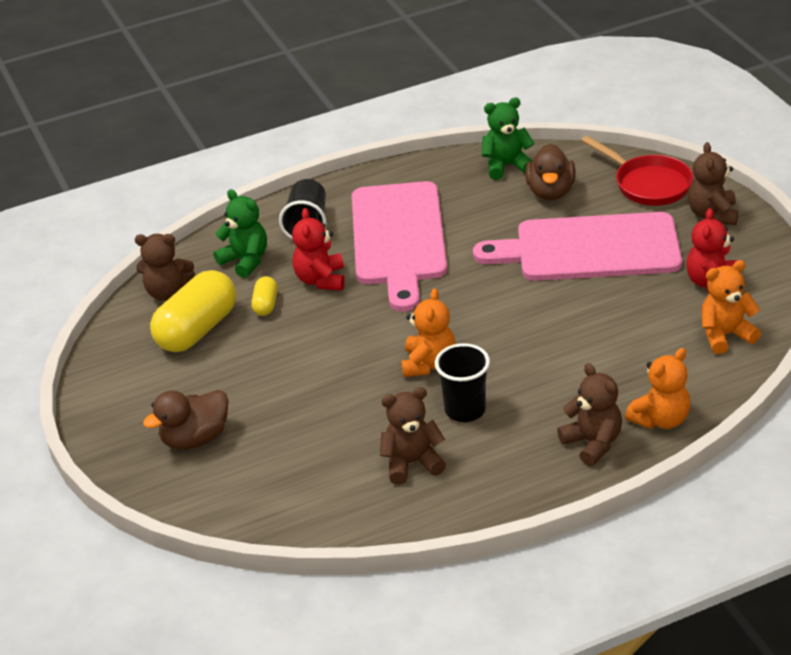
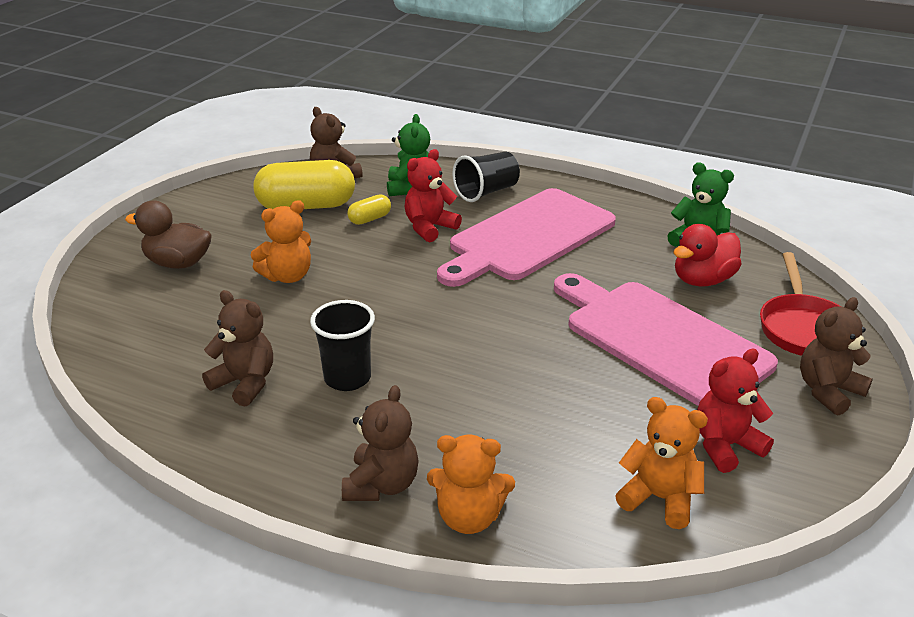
camera: 45 degrees right, 5 degrees down
(429, 363) = (388, 328): orange teddy bear -> orange teddy bear (287, 276)
(550, 192) = (702, 280): brown duck -> red duck

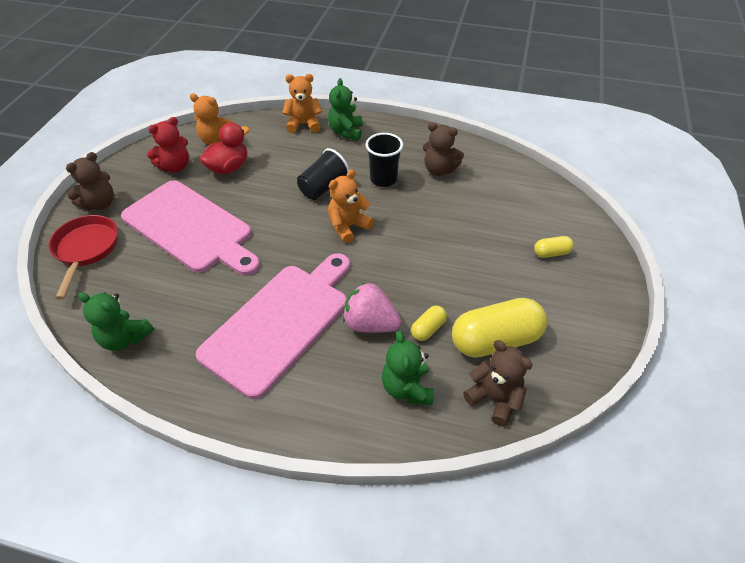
camera: 170 degrees right, 15 degrees up
(178, 263) = (551, 253): brown duck -> yellow capsule
(287, 276) = (461, 251): orange teddy bear -> orange teddy bear (348, 226)
(381, 485) = (346, 132): brown teddy bear -> green teddy bear
(429, 228) = (370, 324): red teddy bear -> pink strawberry
(486, 192) = (325, 392): black cup -> black cup (323, 187)
(702, 280) = (140, 289): red duck -> red duck (228, 167)

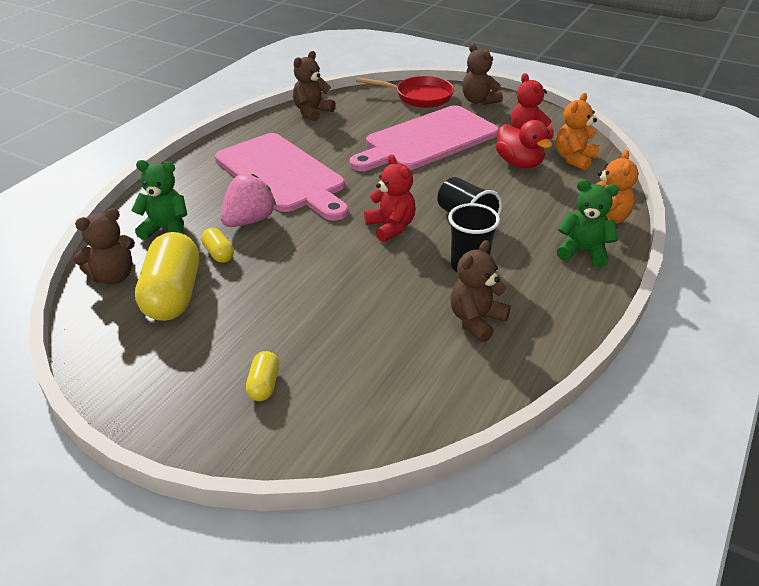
camera: 105 degrees right, 10 degrees down
(125, 338) = (312, 112): green teddy bear -> brown teddy bear
(348, 226) = (391, 227): orange teddy bear -> red teddy bear

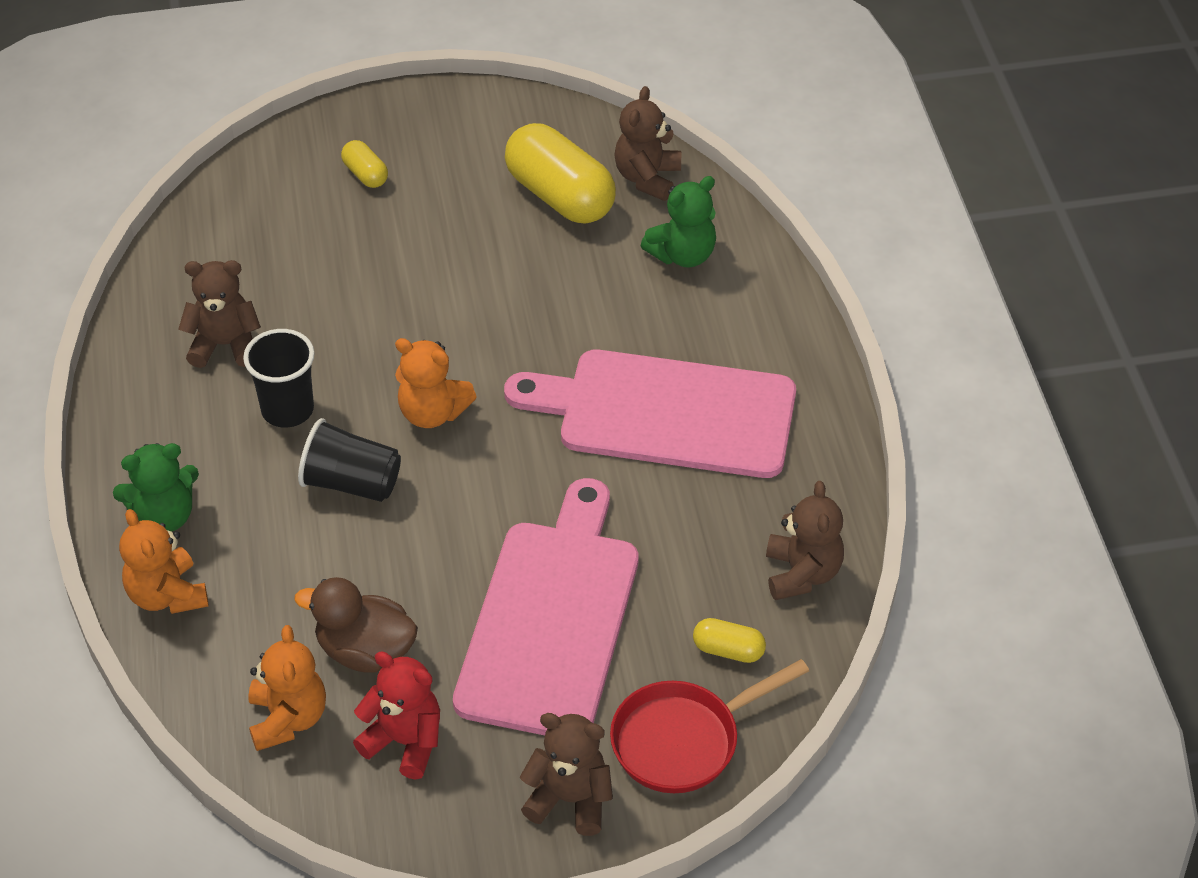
camera: 140 degrees right, 10 degrees up
(219, 254) = (581, 262): yellow capsule -> yellow capsule (728, 650)
(249, 221) = (609, 320): pink strawberry -> none
(391, 227) = (432, 413): red teddy bear -> orange teddy bear
(476, 320) = (225, 345): brown teddy bear -> brown teddy bear turned 90 degrees counterclockwise
(519, 163) = (365, 651): red duck -> brown duck

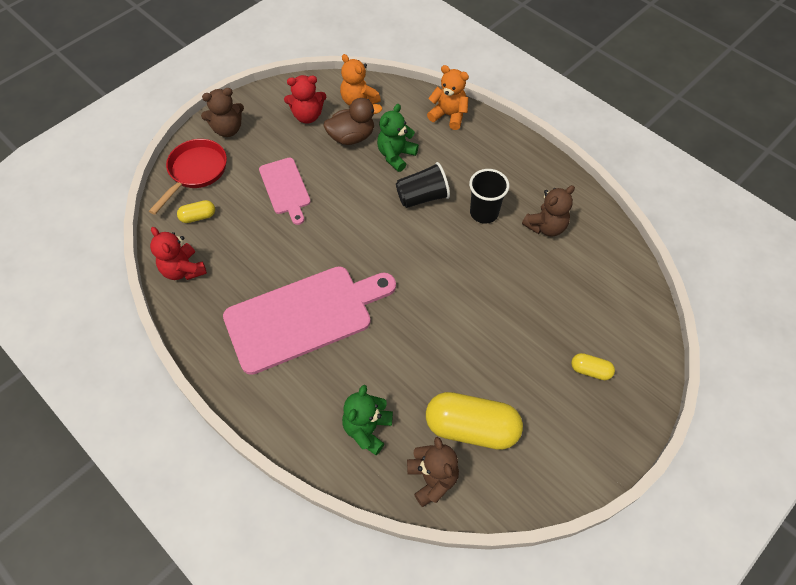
camera: 145 degrees right, 10 degrees up
(164, 516) = (483, 141): green teddy bear -> green teddy bear (396, 155)
(432, 413) = (418, 250): orange teddy bear -> none
(551, 619) = (285, 188): pink cutting board -> pink cutting board, size x0.53
(802, 573) = (183, 270): brown teddy bear -> red teddy bear

